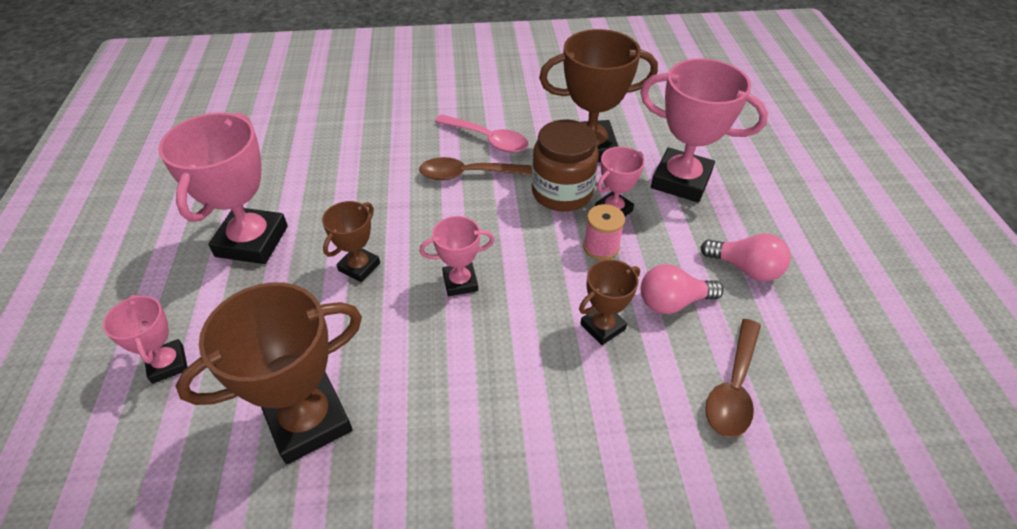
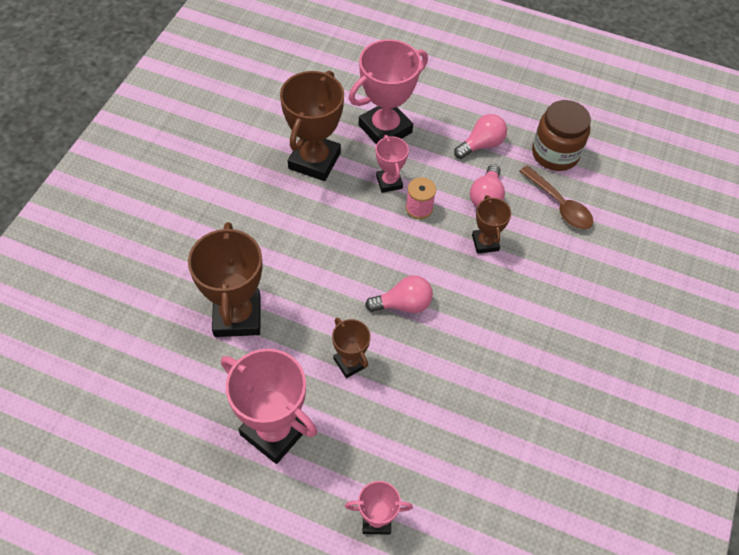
camera: 65 degrees left, 10 degrees up
(308, 420) = (473, 437): brown trophy -> brown trophy (237, 316)
(460, 282) = (403, 304): pink trophy -> pink light bulb
(467, 174) = (292, 251): brown spoon -> none
(488, 139) = (258, 219): pink spoon -> none
(562, 193) = (352, 202): brown jar -> brown jar (555, 154)

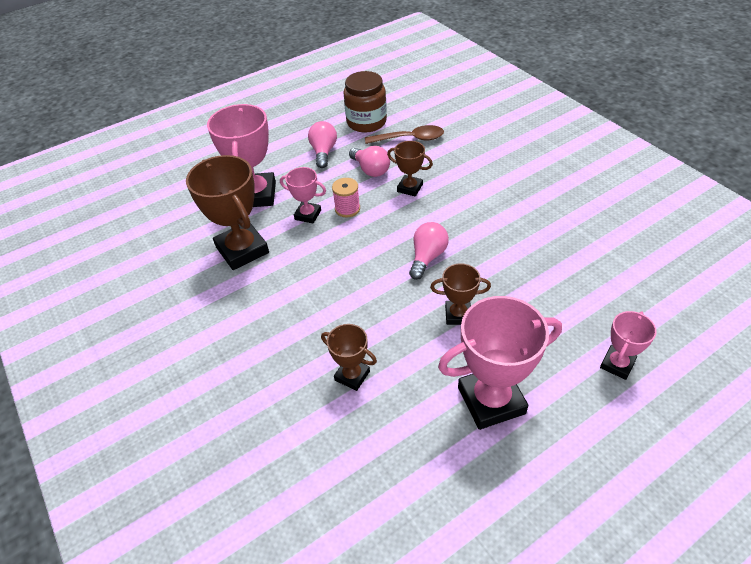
camera: 50 degrees left, 10 degrees down
(237, 316) = (352, 375): brown trophy -> brown trophy, size x0.54

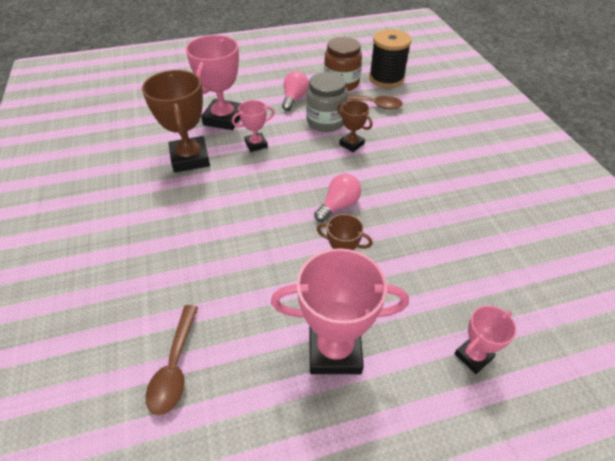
camera: 15 degrees right, 0 degrees up
(308, 215) = (256, 144): pink trophy -> pink trophy turned 60 degrees counterclockwise
(344, 468) = (175, 367): none -> brown spoon
(347, 209) = (290, 148): pink spool -> none
(352, 375) = (223, 288): brown trophy -> none
(371, 170) = (326, 121): pink light bulb -> grey jar
(412, 105) = (386, 78): none -> black spool

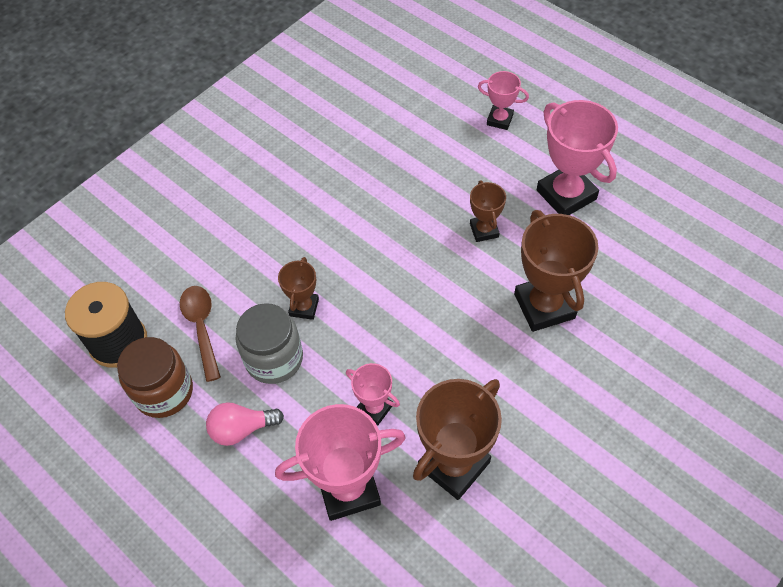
camera: 120 degrees left, 10 degrees up
(175, 367) = (670, 282): brown spoon -> none
(241, 259) = (544, 306): none -> brown trophy
(338, 205) = (415, 268): pink light bulb -> none

